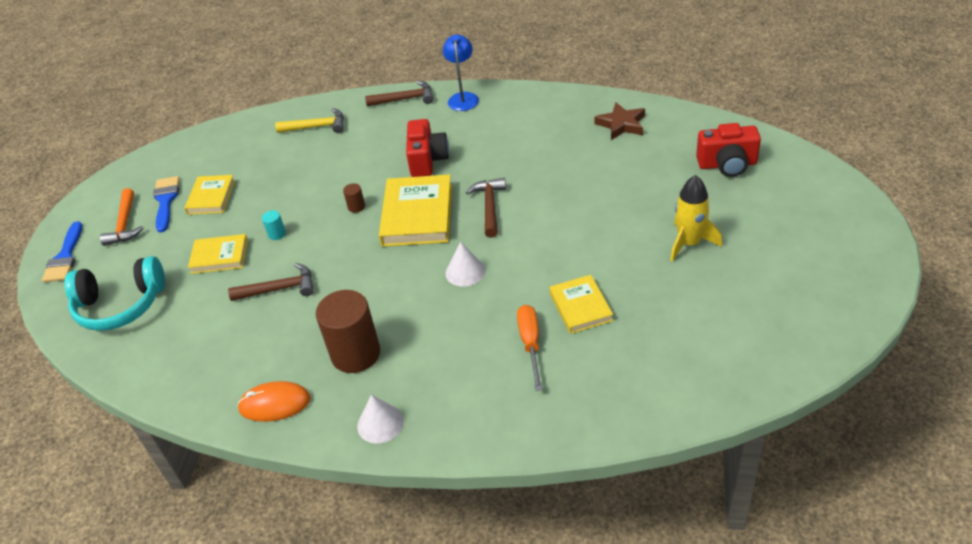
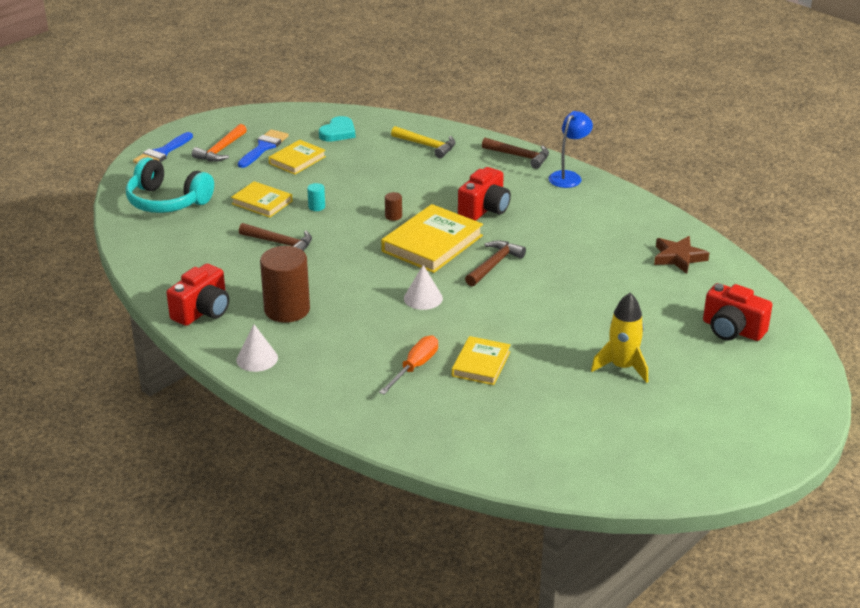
camera: 30 degrees right, 10 degrees down
(223, 152) = (338, 132): none -> turquoise heart
(275, 404) = (203, 311): orange mouse -> red camera

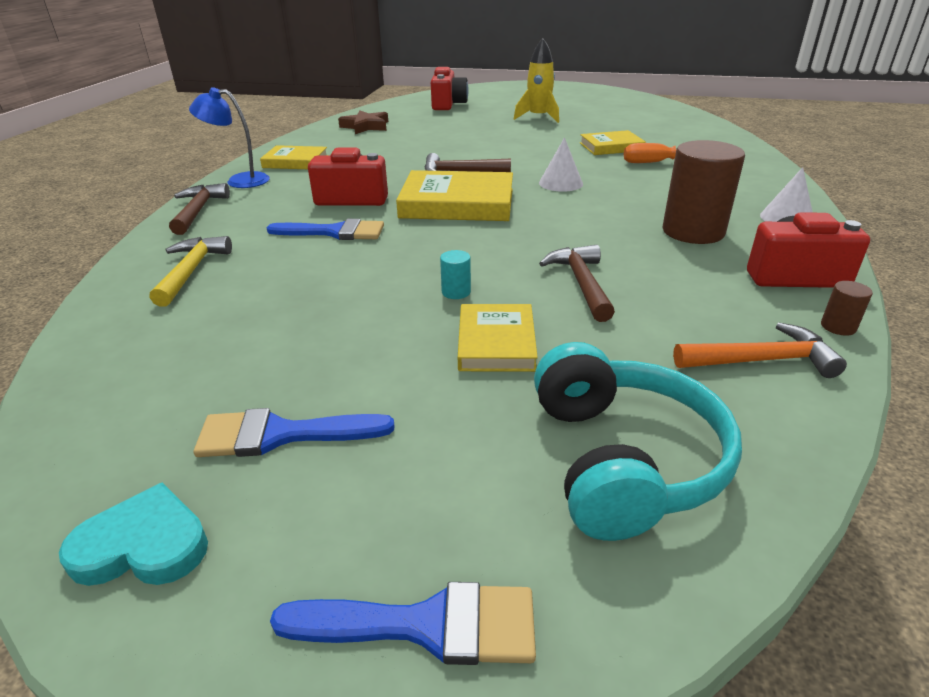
camera: 120 degrees left, 0 degrees up
(221, 150) = (332, 500): orange hammer -> orange hammer (761, 360)
(297, 160) = (314, 368): yellow book -> yellow book (295, 162)
(338, 132) = (166, 366): turquoise heart -> turquoise heart (143, 545)
(393, 216) = (422, 237): brown cylinder -> brown cylinder (838, 327)
(433, 191) = (334, 232): none -> blue brush

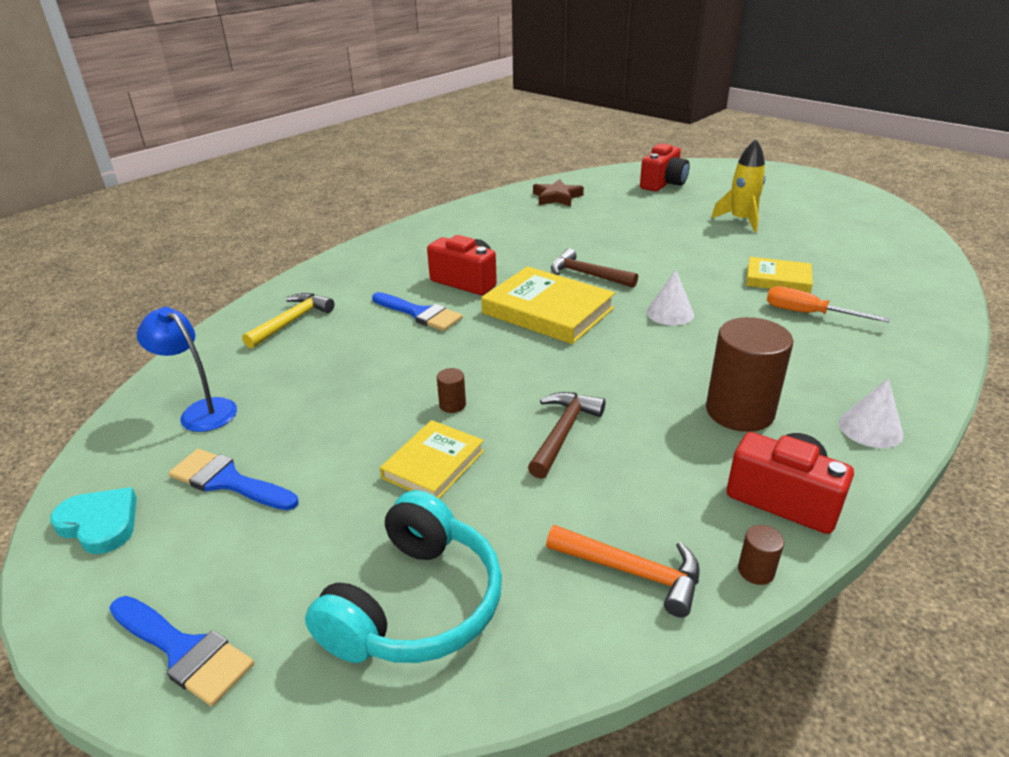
camera: 30 degrees right, 0 degrees up
(198, 211) = (344, 263): brown hammer -> none
(239, 181) = (399, 238): blue lamp -> blue lamp (201, 411)
(295, 162) = (459, 227): yellow book -> none
(456, 292) = (452, 405): turquoise cylinder -> brown cylinder

